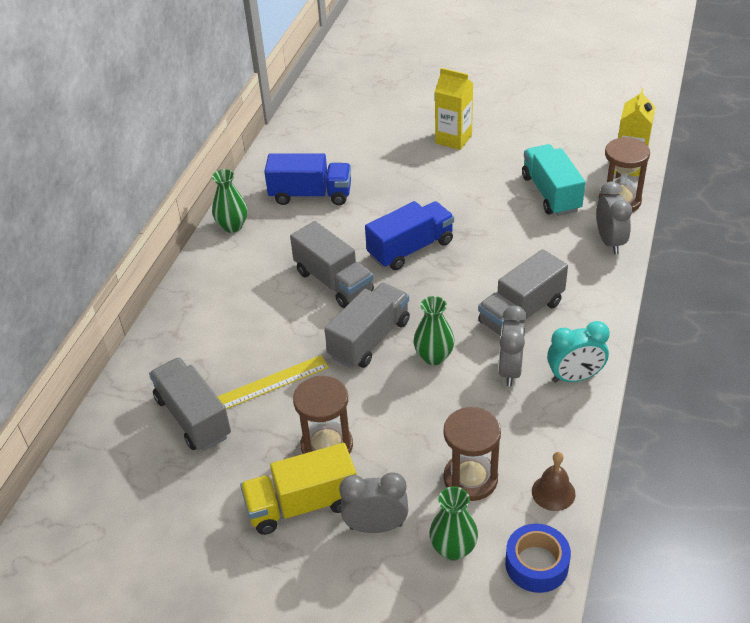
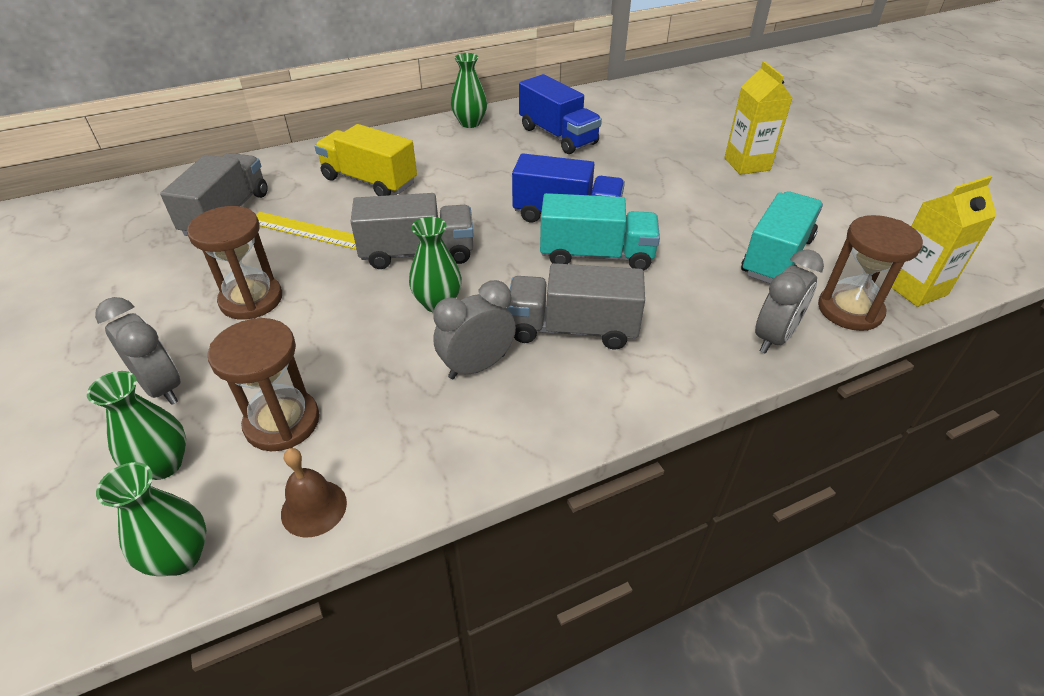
camera: 45 degrees right, 0 degrees up
(302, 504) = (161, 324): yellow truck -> yellow truck (369, 181)
(334, 282) = (468, 198): grey truck -> none
(466, 262) = (596, 255): none -> turquoise truck
(536, 564) = (180, 557): blue tape -> green vase
(574, 377) = (522, 425): turquoise clock -> none

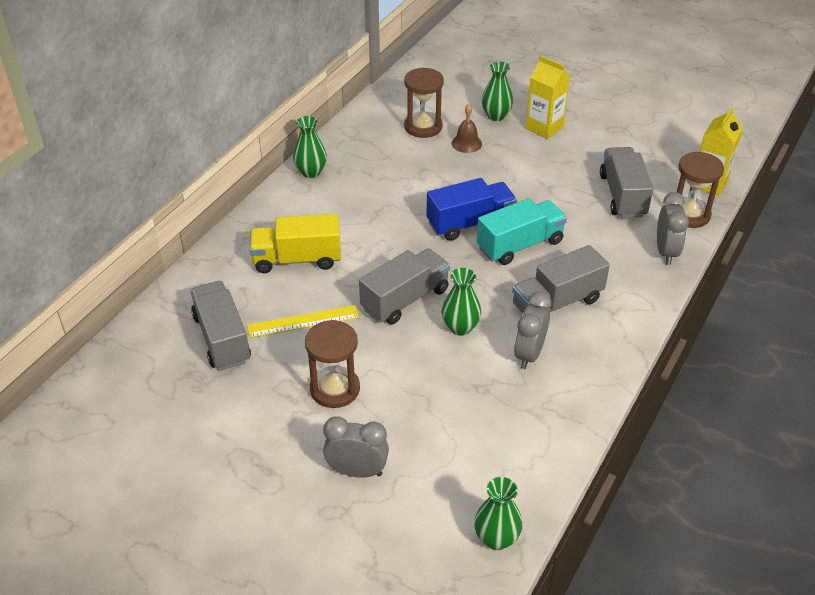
camera: 35 degrees left, 0 degrees up
(163, 464) = (422, 507): green vase -> green vase (496, 116)
(282, 422) = (459, 446): brown hourglass -> brown hourglass (423, 127)
(314, 508) = (534, 476): brown bell -> brown bell (466, 143)
(558, 136) = (392, 156): blue truck -> none
(776, 257) = (622, 195): turquoise truck -> grey truck

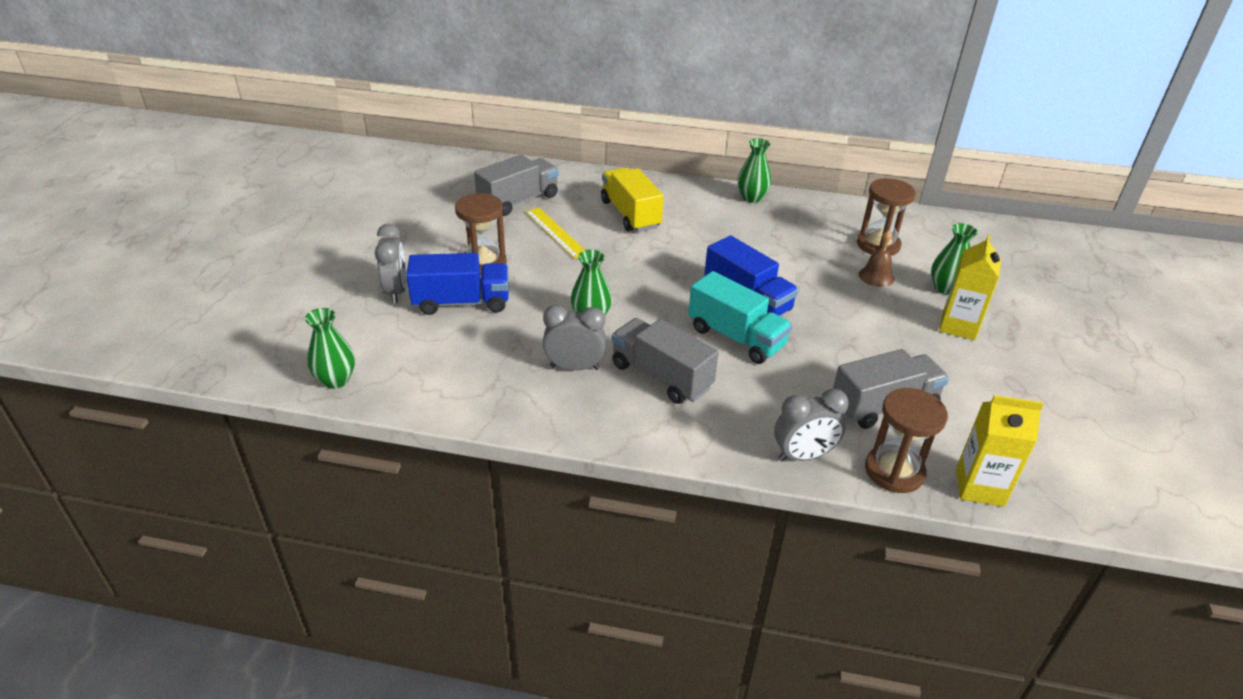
camera: 70 degrees right, 5 degrees down
(399, 418) = (462, 302): none -> blue truck
(405, 299) = (611, 279): grey truck -> none

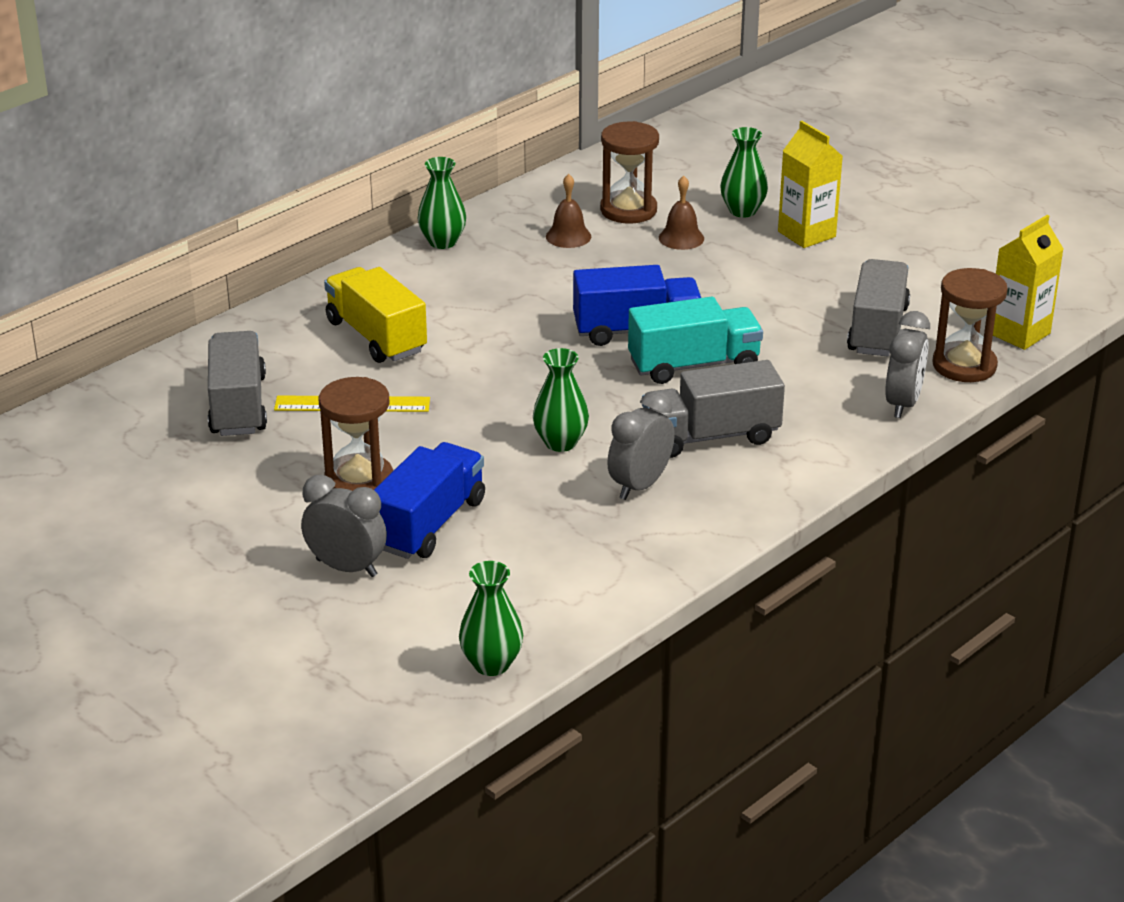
camera: 55 degrees left, 5 degrees down
(630, 214) = (376, 336): yellow truck -> yellow truck turned 45 degrees clockwise
(817, 235) = (568, 236): none -> brown bell

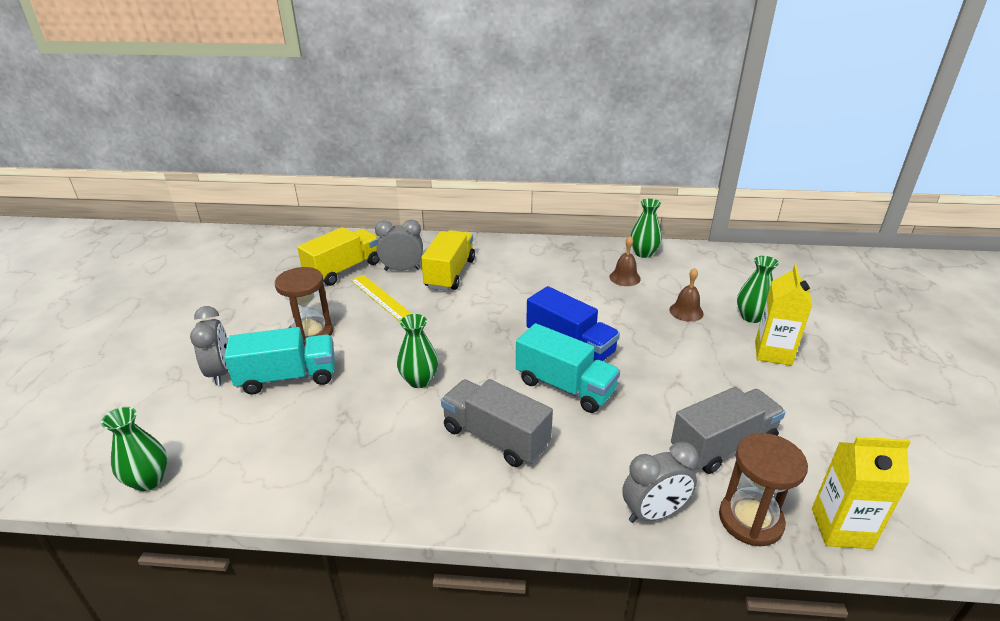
camera: 50 degrees right, 0 degrees up
(238, 406) = (344, 270): grey truck -> yellow truck
(429, 524) = (288, 377): blue truck -> turquoise truck
(442, 242) = (560, 248): green vase -> green vase (643, 253)
(628, 210) = (681, 281): brown hourglass -> none
(640, 486) = (405, 437): grey clock -> grey clock (402, 269)

